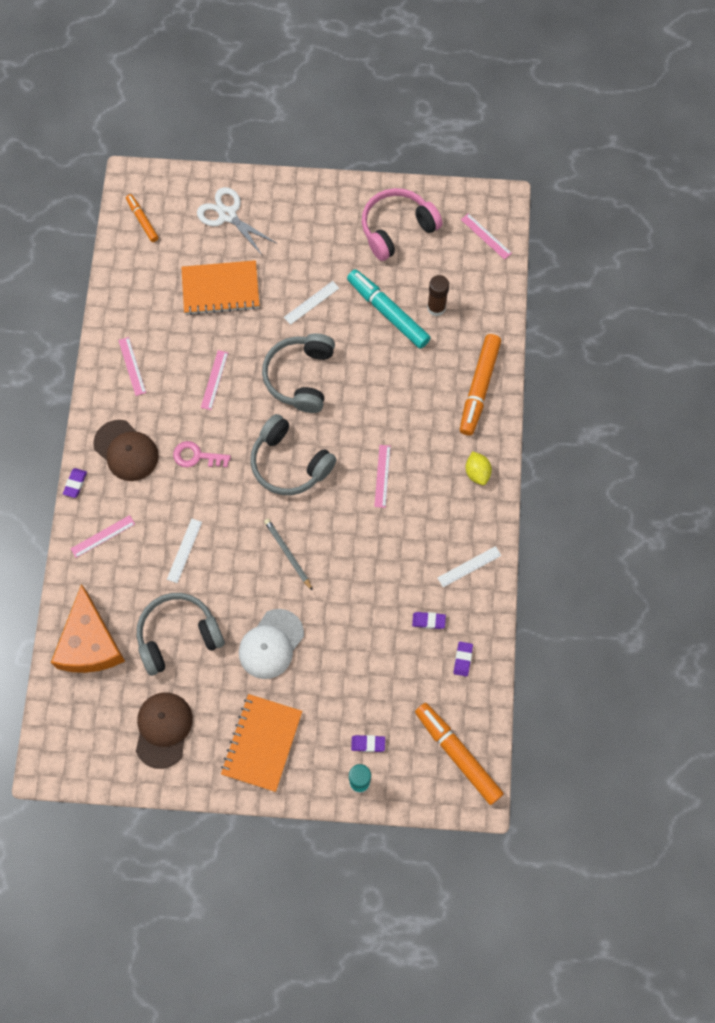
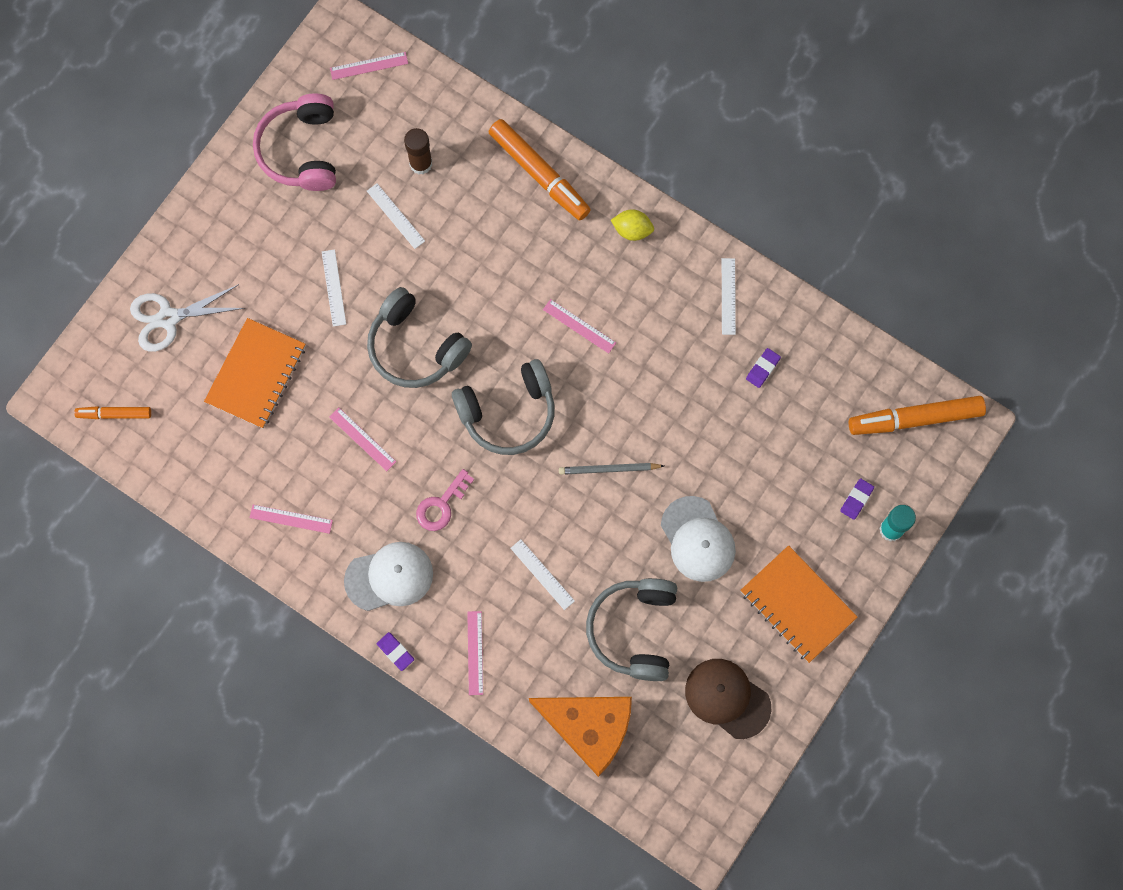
camera: 60 degrees left, 5 degrees up
(126, 451) = (389, 577): brown cap -> white cap
(387, 312) = (395, 216): turquoise marker -> white ruler
(463, 659) = (821, 358): purple eraser -> none

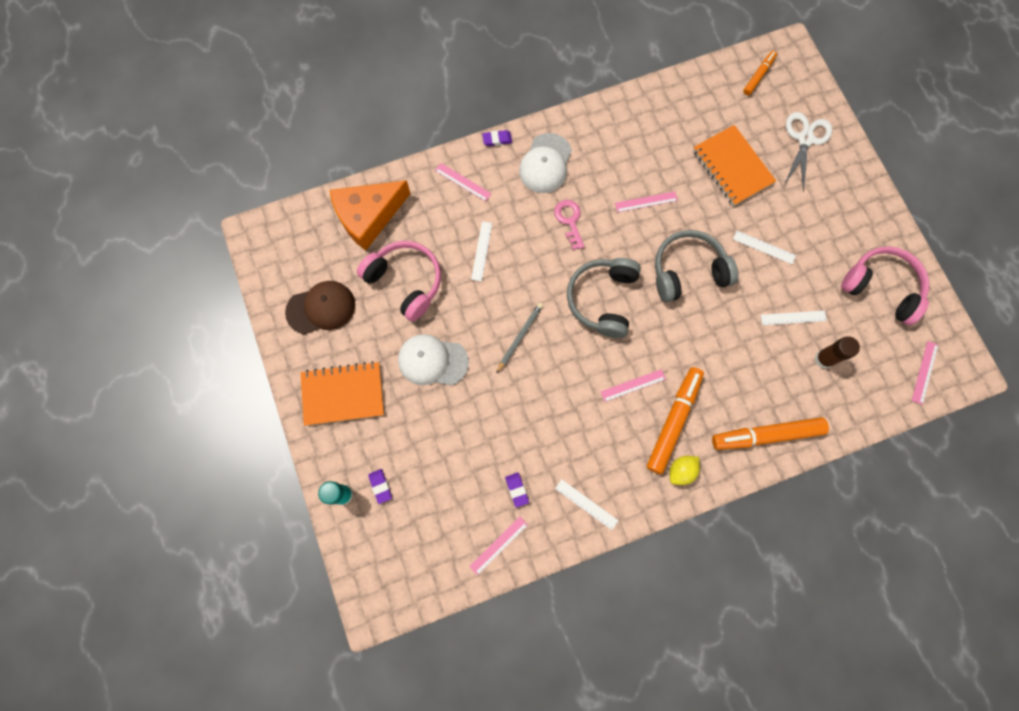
camera: 125 degrees right, 0 degrees up
(291, 519) = (622, 132): pink ruler -> pink ruler (498, 545)
(542, 574) = (481, 251): white ruler -> white ruler turned 75 degrees counterclockwise
(634, 630) = (405, 282): grey headphones -> pink headphones
(915, 419) = (404, 573): orange marker -> orange marker (673, 421)

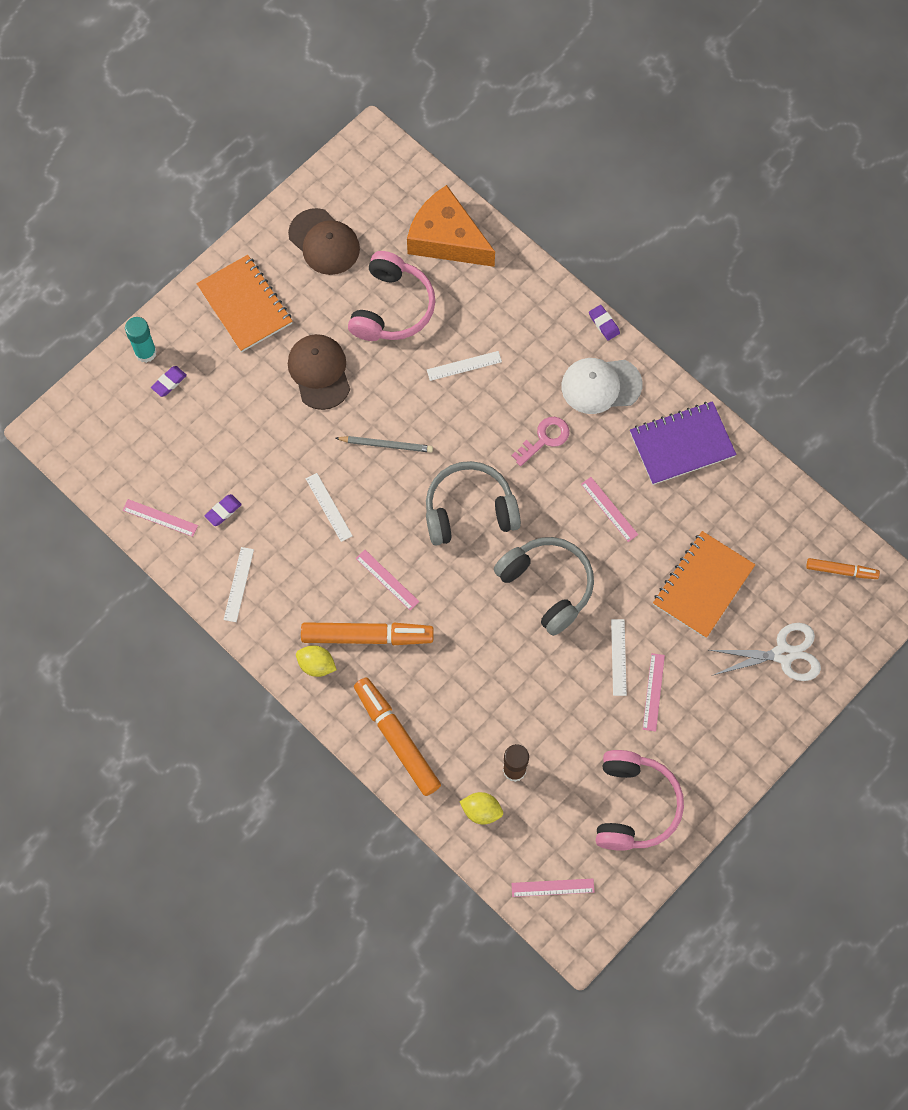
camera: 65 degrees right, 5 degrees down
(432, 361) = (319, 372): white cap -> brown cap
(463, 182) = (534, 312): pink ruler -> pink ruler (653, 692)
(618, 131) = (682, 444): none -> purple notebook
(793, 317) = (548, 719): white ruler -> white ruler (329, 507)
(847, 397) = (481, 811): none -> yellow lemon

